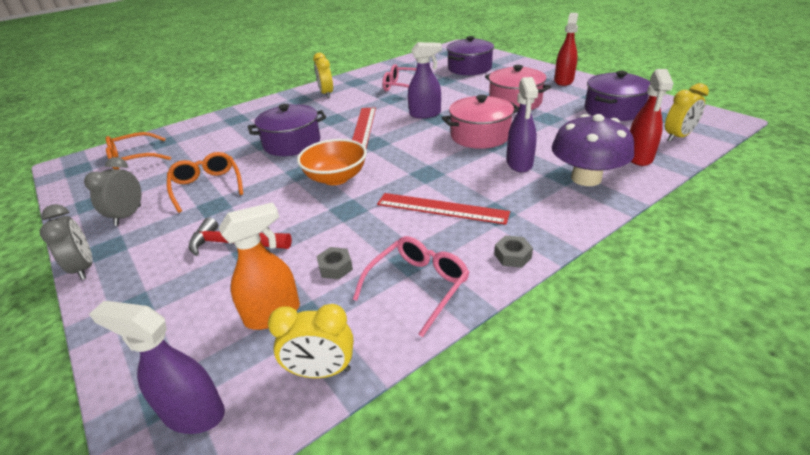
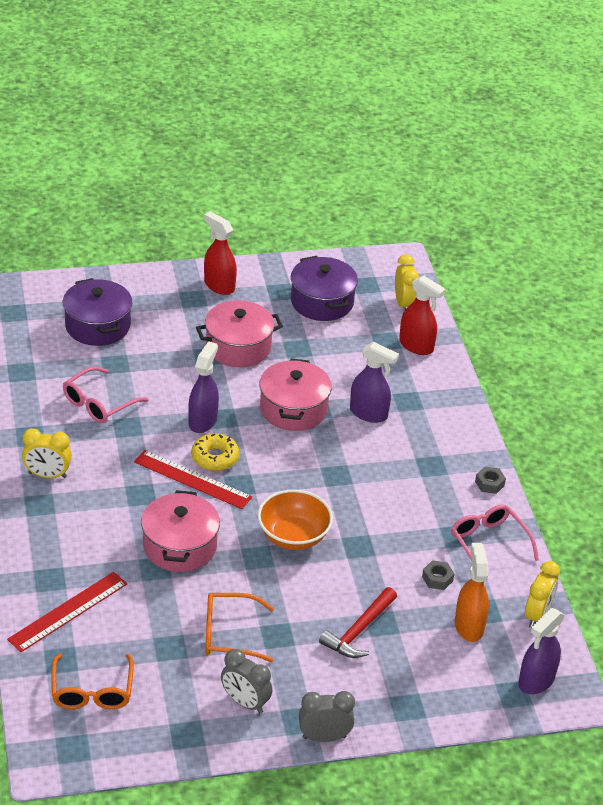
camera: 70 degrees left, 5 degrees up
(292, 143) = (180, 546): purple pot -> pink pot
(393, 128) = (215, 457): none -> yellow donut
(441, 208) = (401, 491): red ruler -> red ruler (68, 611)
(586, 178) = (423, 392): purple mushroom -> none

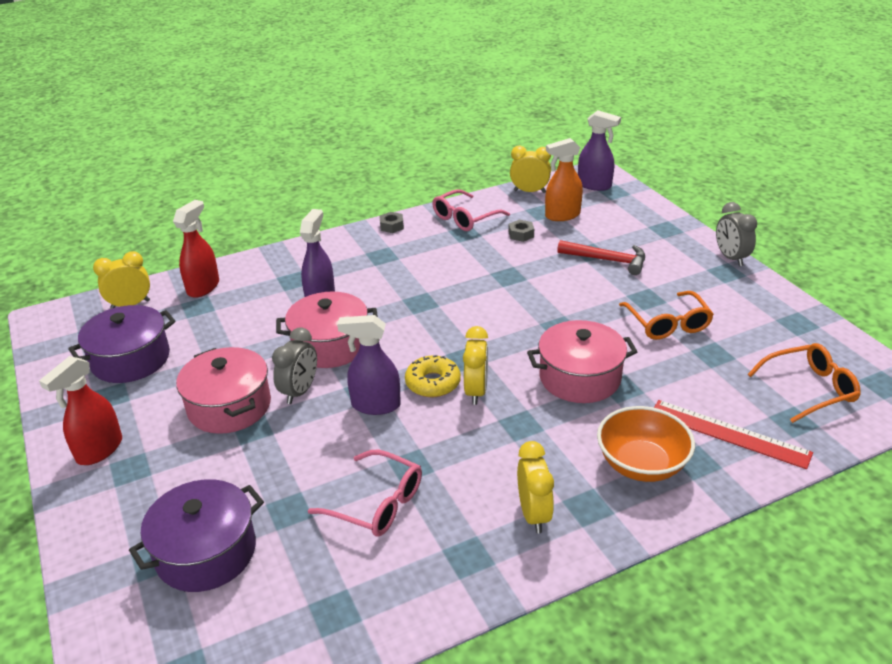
camera: 100 degrees left, 5 degrees down
(192, 479) = (476, 391): red ruler -> yellow clock
(245, 702) = (734, 300): grey clock -> grey clock (300, 391)
(293, 536) = (519, 311): orange bowl -> orange bowl (641, 464)

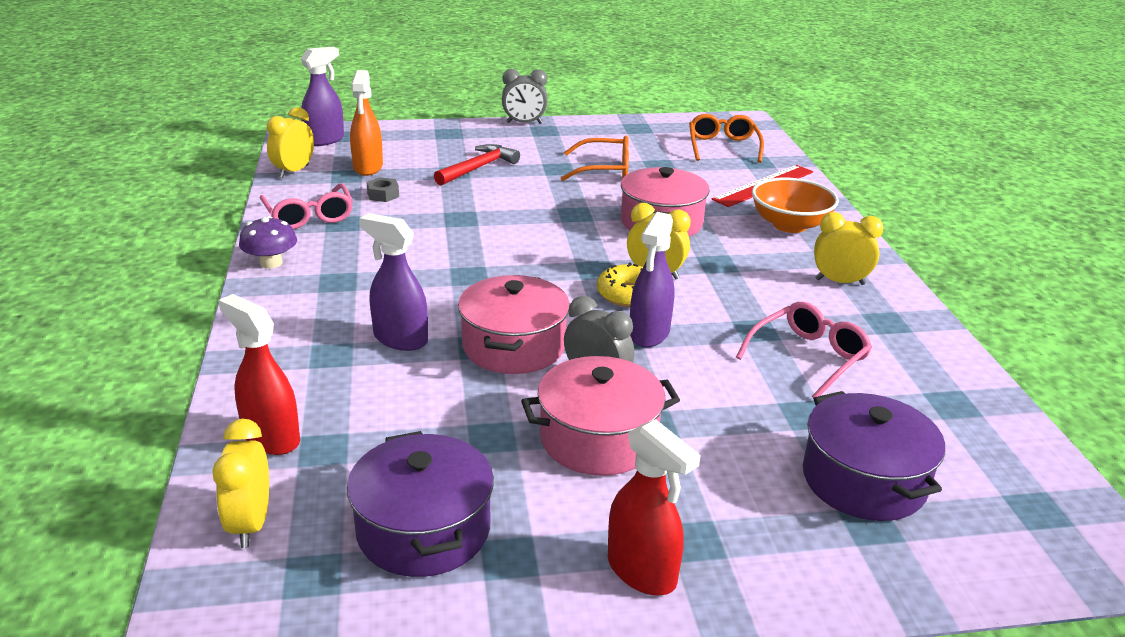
camera: 75 degrees left, 5 degrees down
(391, 226) = (271, 263): grey nut -> purple mushroom

